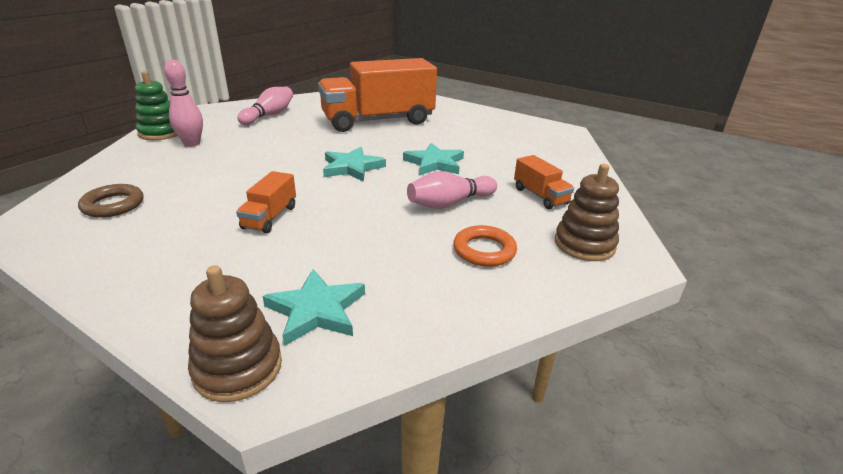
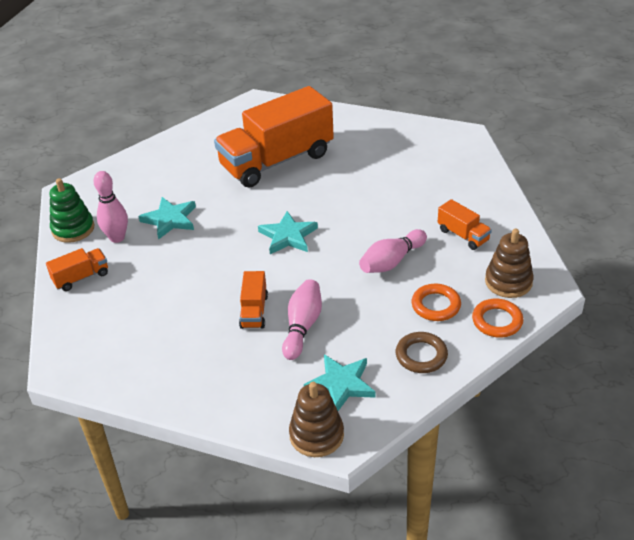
camera: 10 degrees left, 10 degrees up
(113, 205) = (115, 329): brown ring -> brown ring (421, 355)
(129, 163) = (81, 277): none -> orange truck
(269, 115) = (161, 177): pink bowling pin -> pink bowling pin (302, 326)
(434, 163) = (359, 213): turquoise star -> turquoise star (170, 220)
(559, 281) = (497, 321): none -> orange ring

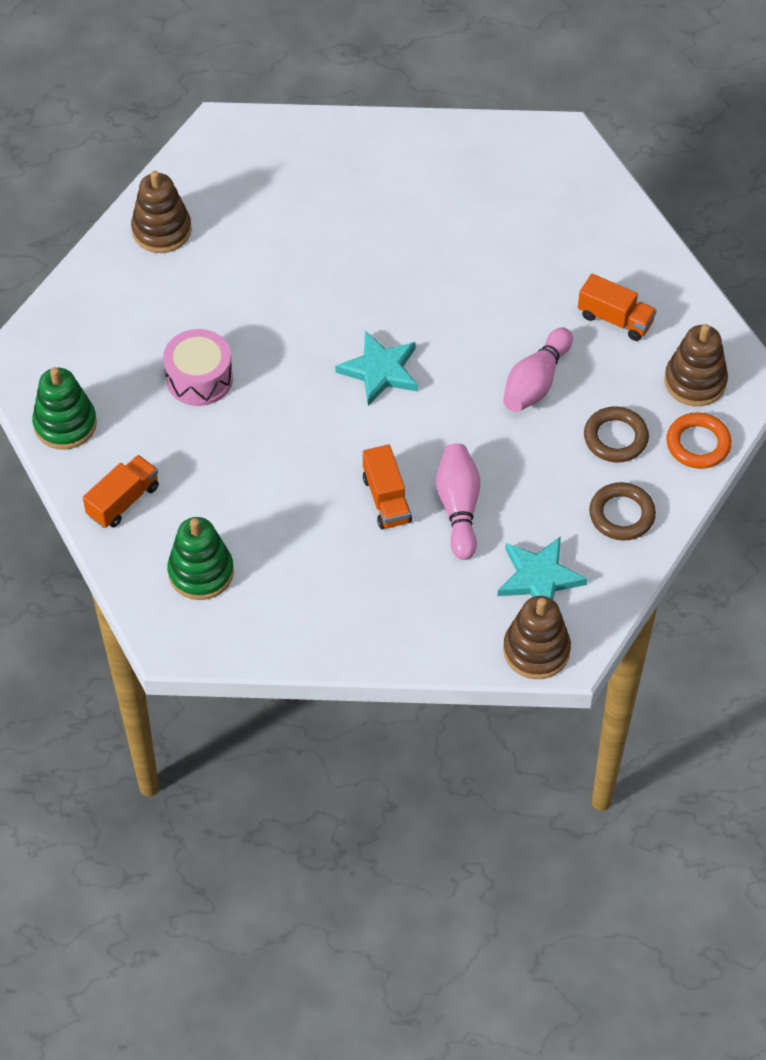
camera: 20 degrees left, 15 degrees up
(104, 329) = (201, 572): none -> green stacking toy
(117, 238) = (139, 425): pink bowling pin -> none
(170, 220) = (199, 378): turquoise star -> pink drum
(192, 143) = (161, 230): none -> brown stacking toy
(276, 161) = (306, 240): orange truck -> none
(436, 305) = (615, 438): orange ring -> brown ring

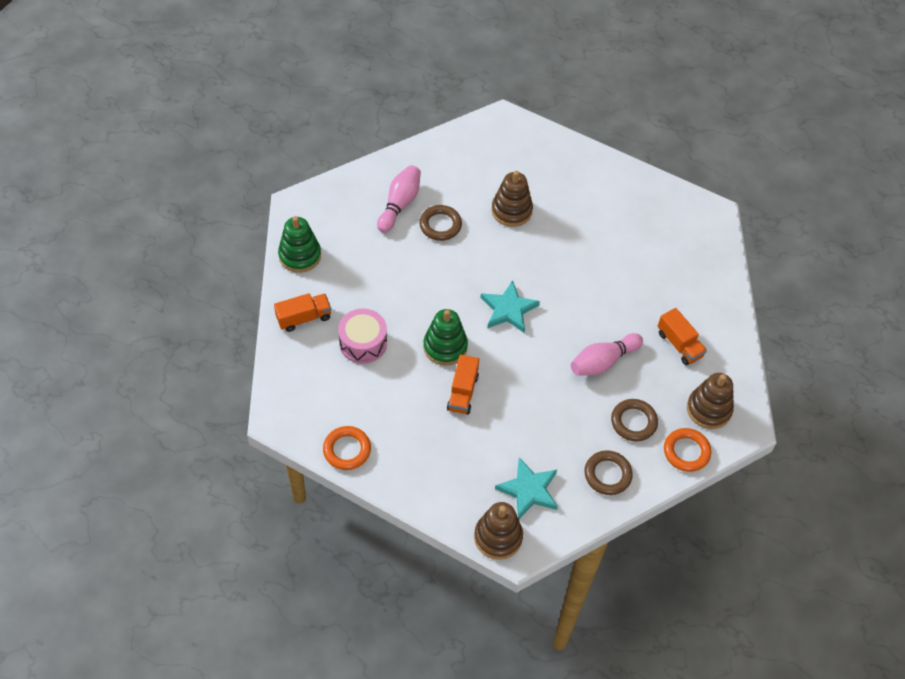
camera: 25 degrees right, 0 degrees up
(161, 230) = (429, 165): brown stacking toy -> brown stacking toy (511, 211)
(199, 378) = (395, 264): pink drum -> pink drum (363, 343)
(201, 572) = (322, 384): green stacking toy -> green stacking toy (445, 347)
(226, 303) = (440, 225): none -> brown ring
(285, 637) = (347, 450): none -> orange ring
(458, 508) = (505, 419): pink bowling pin -> pink bowling pin (399, 204)

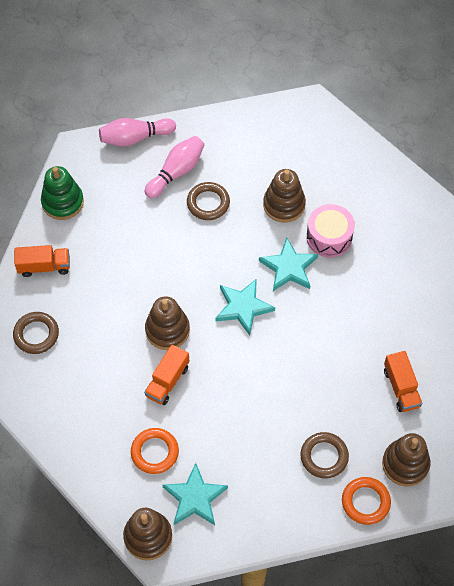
camera: 20 degrees right, 5 degrees up
(347, 450) = (37, 409): orange ring -> orange ring (155, 452)
(363, 343) = (90, 306): pink drum -> pink drum (329, 237)
(445, 347) = (167, 330): green stacking toy -> brown stacking toy
(537, 264) = (289, 268): none -> turquoise star
(603, 362) = (317, 386): pink bowling pin -> pink bowling pin (135, 138)
(607, 474) = (278, 503): brown ring -> brown ring (36, 334)

